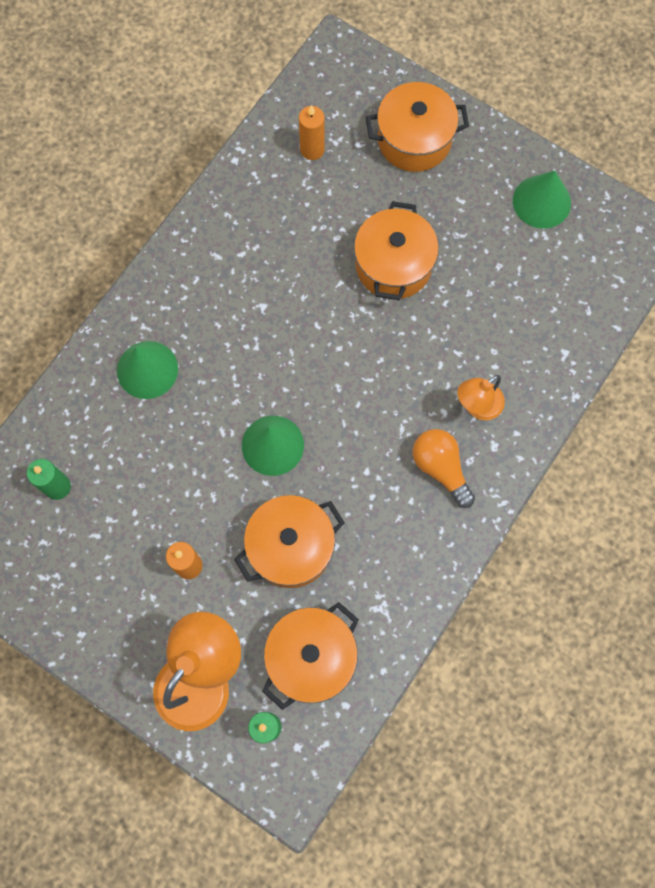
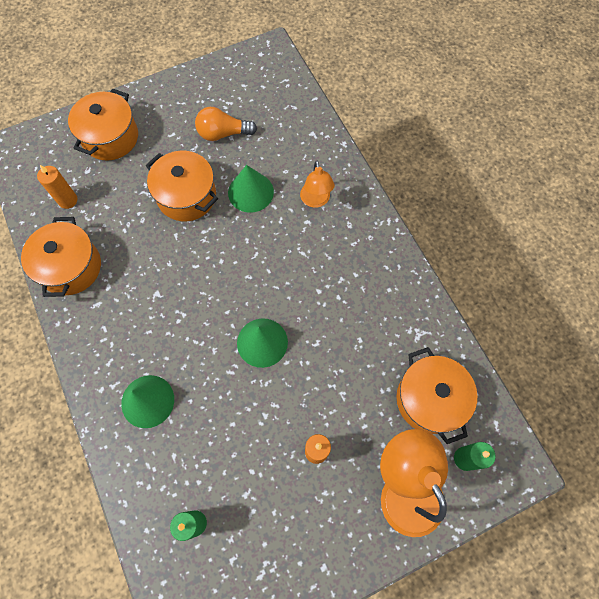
camera: 60 degrees left, 5 degrees down
(291, 547) = (343, 370): orange pot -> orange pot (70, 267)
(440, 468) = (344, 244): orange light bulb -> orange light bulb (223, 133)
(541, 201) = (206, 92): green cone -> green cone (250, 192)

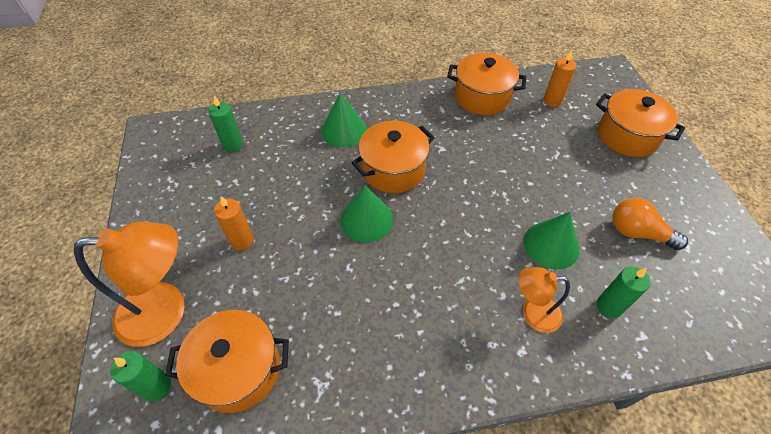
camera: 105 degrees right, 15 degrees down
(187, 196) = (550, 186): orange pot -> orange pot (393, 169)
(223, 133) = (637, 233): orange light bulb -> orange light bulb turned 75 degrees counterclockwise
(295, 153) = (609, 306): none -> green candle

